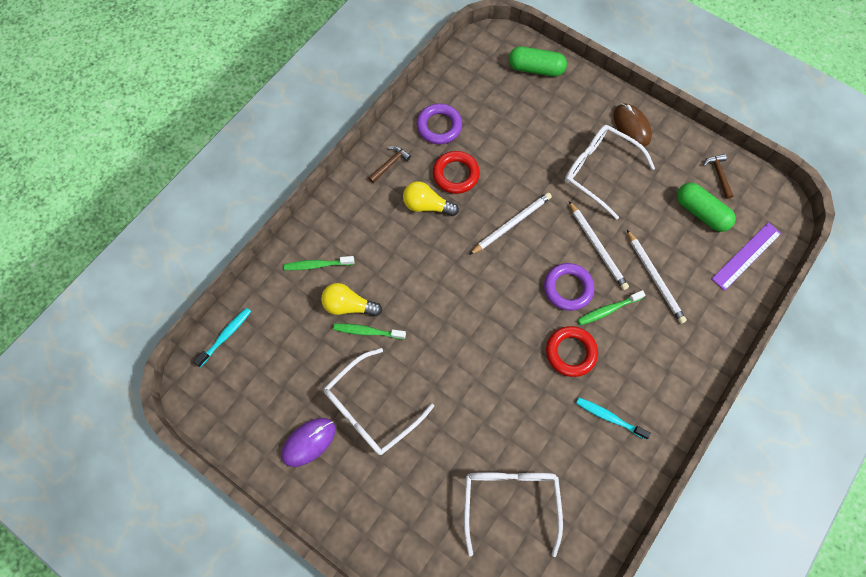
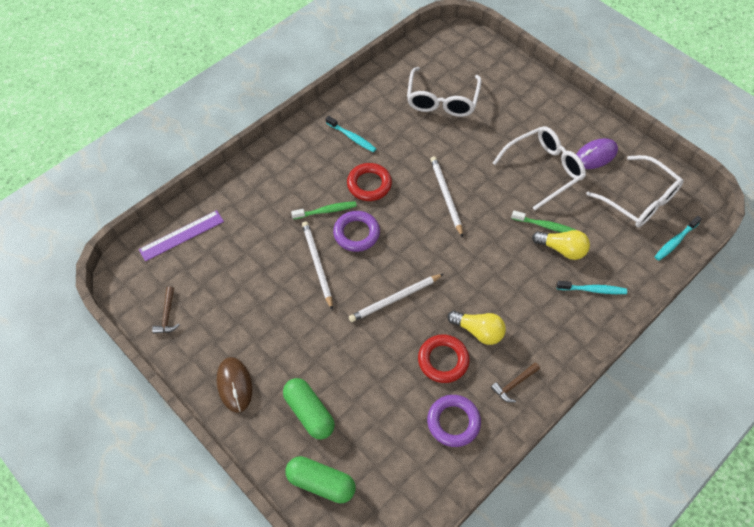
camera: 170 degrees left, 10 degrees down
(317, 265) = (593, 290): green toothbrush -> turquoise toothbrush
(600, 172) = (288, 338): white glasses -> white glasses (639, 199)
(655, 278) = (274, 230): white pencil -> white pencil (446, 196)
(700, 212) = (204, 280): green capsule -> green capsule (309, 412)

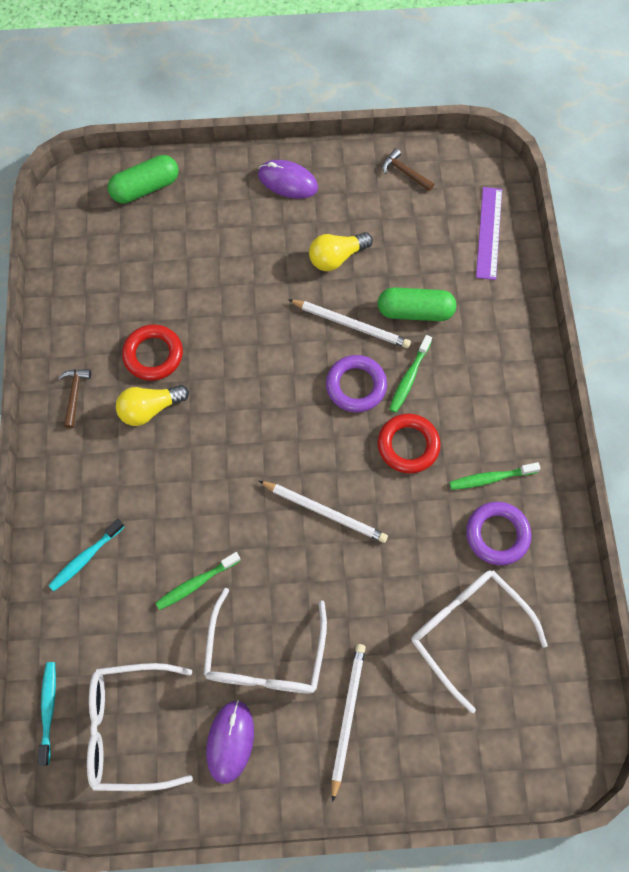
camera: 130 degrees right, 10 degrees up
(235, 385) = (287, 181): brown mouse -> purple mouse
(309, 412) = (210, 218): green capsule -> green capsule (415, 311)
(352, 137) = (490, 478): turquoise toothbrush -> green toothbrush
(395, 299) = (251, 363): white pencil -> white pencil (347, 717)
(453, 422) = (94, 317): purple ring -> purple ring (497, 534)
(562, 249) = (155, 573): yellow light bulb -> yellow light bulb (337, 257)

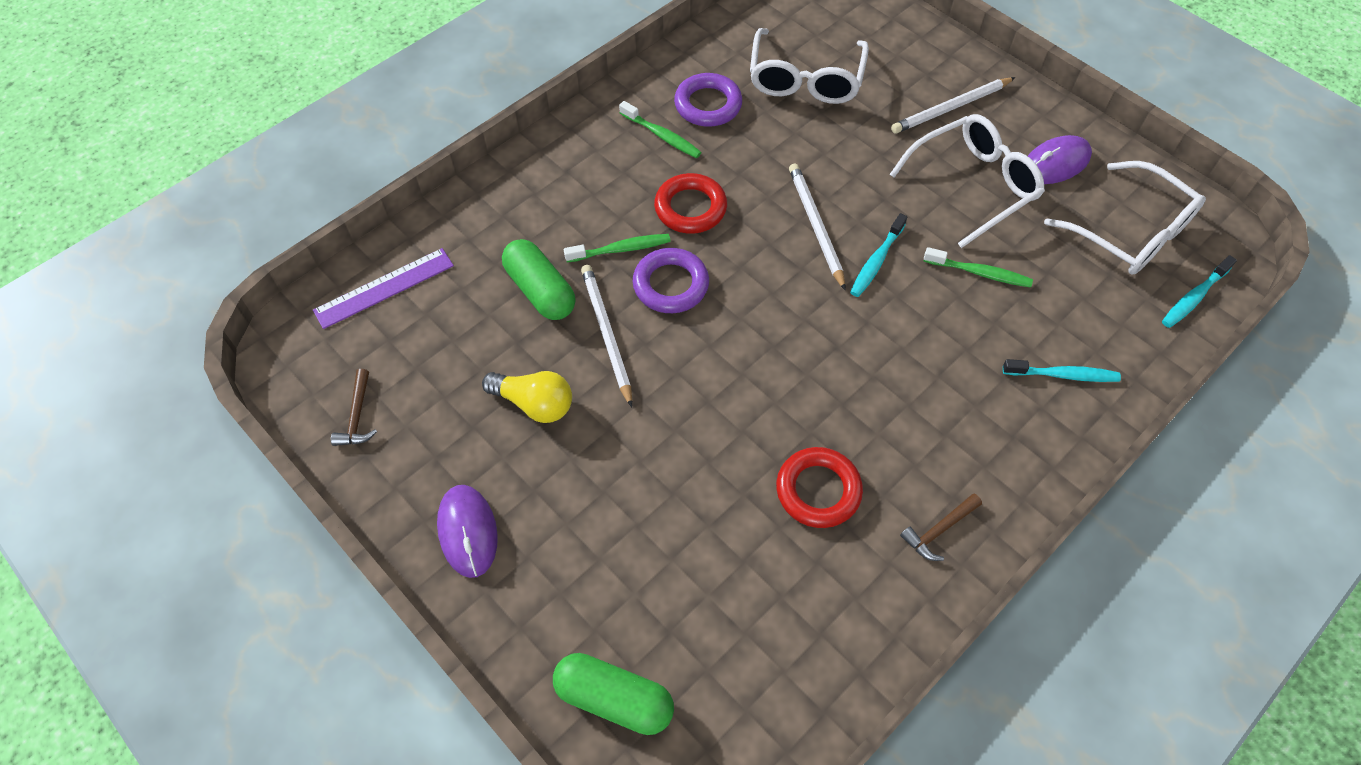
camera: 130 degrees left, 10 degrees down
(150, 409) = (875, 442): yellow light bulb -> none
(264, 525) = (876, 261): none -> turquoise toothbrush

